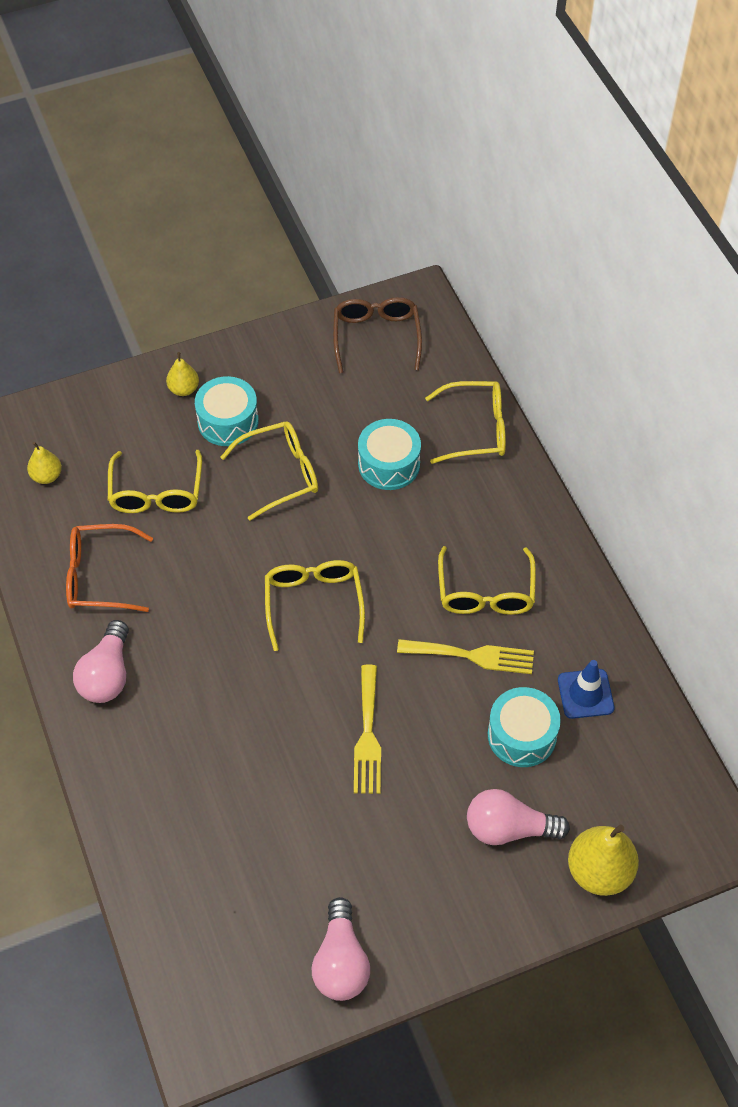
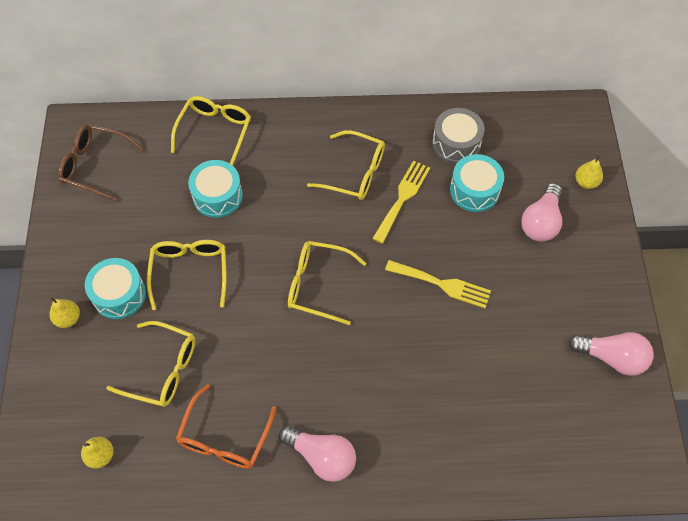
camera: 70 degrees left, 5 degrees up
(585, 694) = (456, 143): blue traffic cone -> grey drum
(599, 872) = (586, 182): yellow pear -> yellow pear, size x0.57

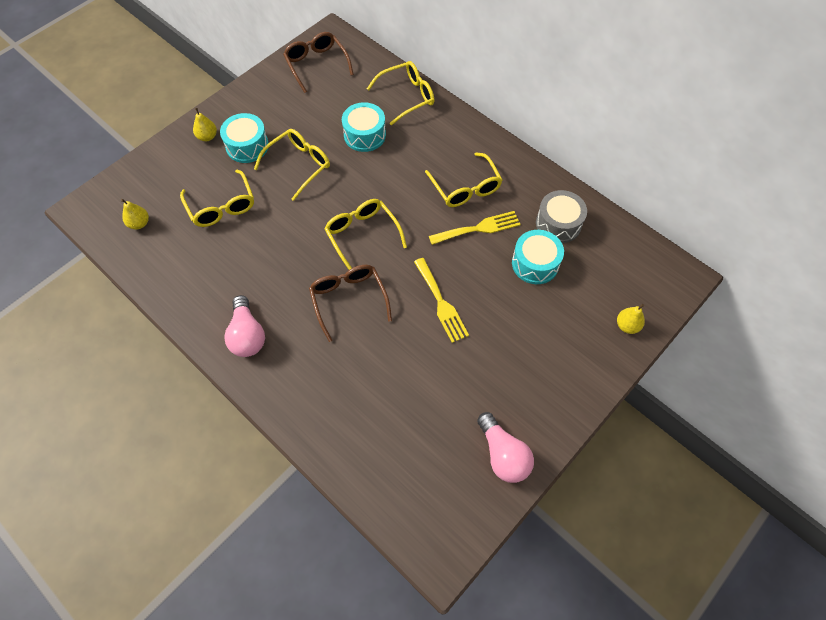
camera: 45 degrees right, 0 degrees up
(224, 438) = (209, 273): orange glasses -> none
(369, 348) = (348, 300): none -> brown glasses
(541, 222) = (559, 323): pink light bulb -> none

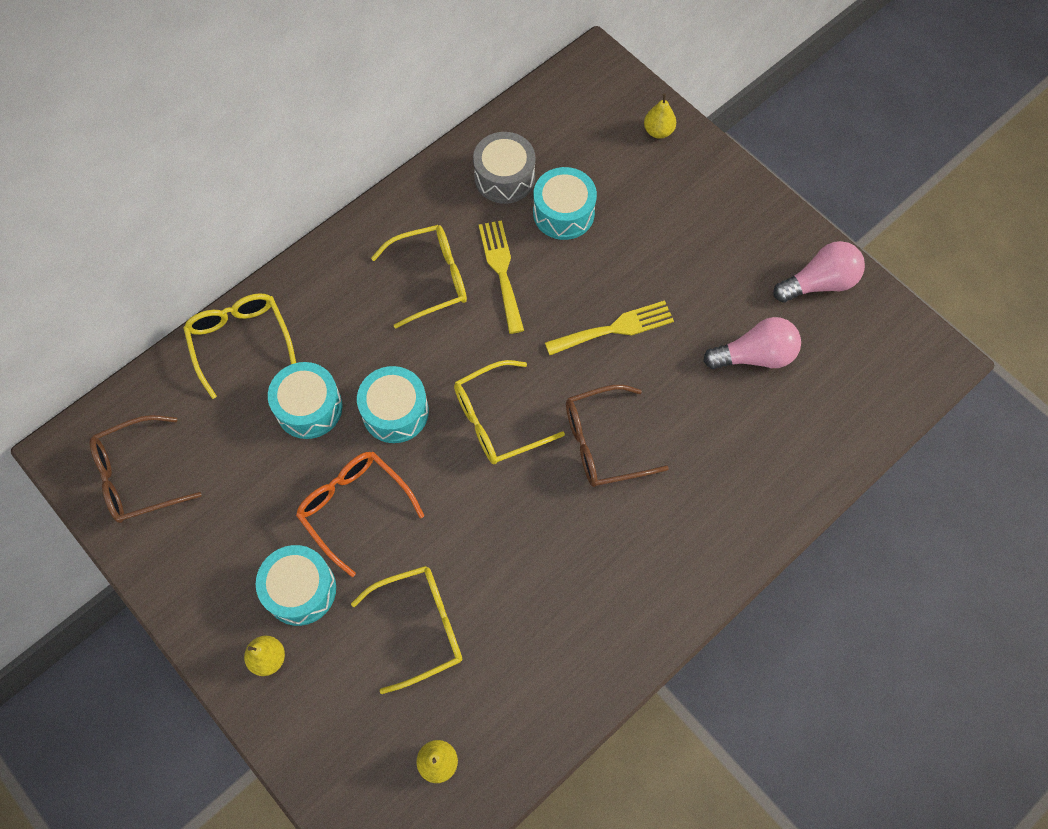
camera: 85 degrees left, 5 degrees up
(247, 335) = (652, 581): pink light bulb -> pink light bulb (754, 356)
(299, 165) = (354, 507): yellow glasses -> orange glasses
(365, 179) = (395, 412): none -> turquoise drum

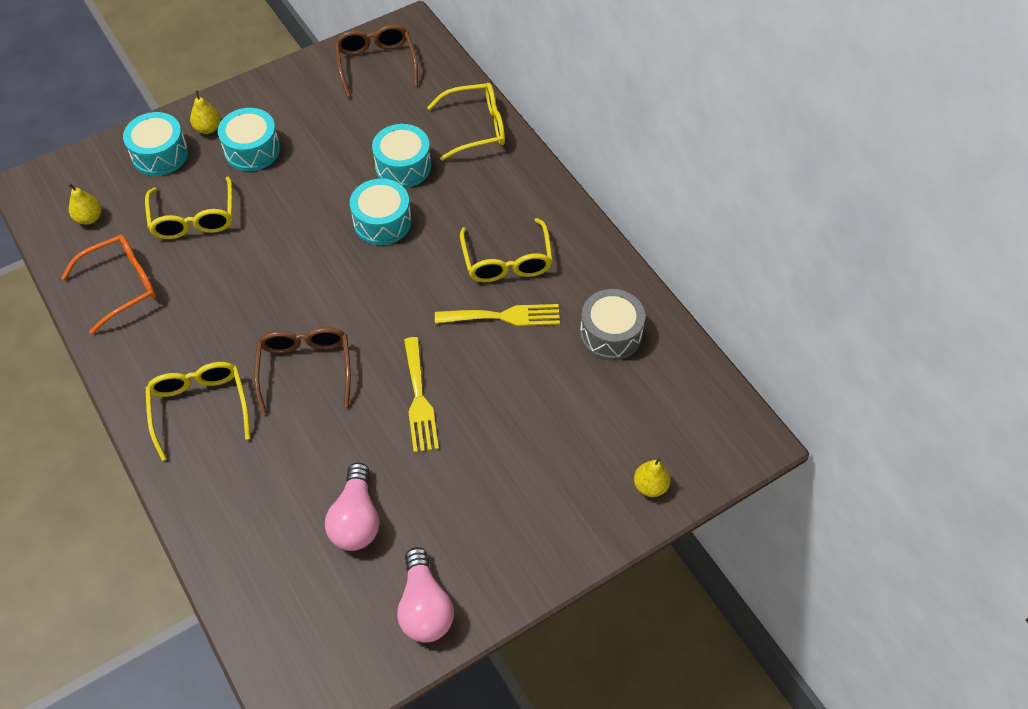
camera: 100 degrees right, 10 degrees down
(354, 507) = (306, 187): orange glasses -> orange glasses (122, 285)
(497, 420) = (352, 292): yellow glasses -> yellow glasses (200, 407)
(563, 213) = (560, 378): turquoise drum -> turquoise drum (160, 154)

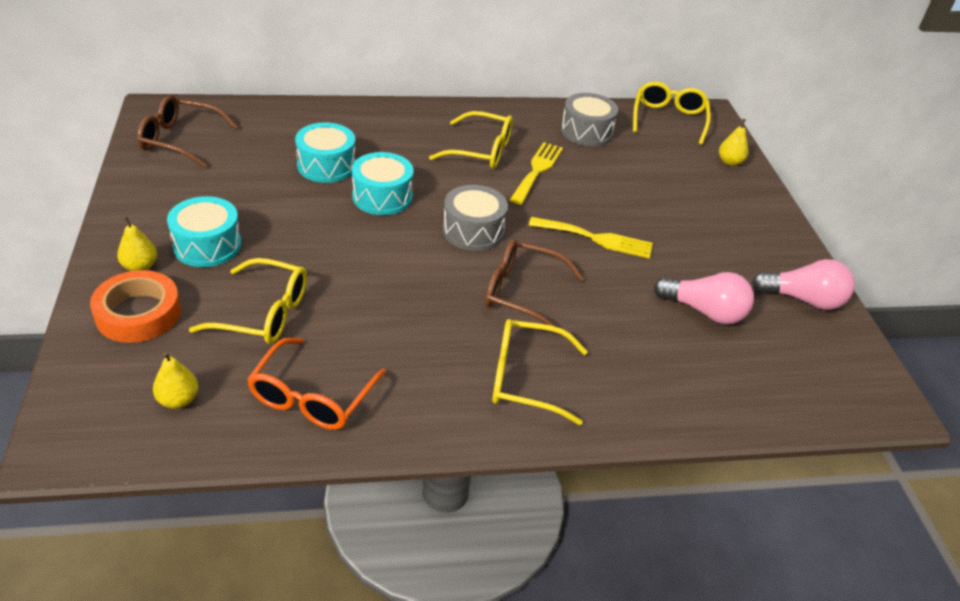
camera: 70 degrees left, 15 degrees down
(122, 285) = (312, 397): orange glasses -> orange glasses turned 150 degrees counterclockwise
(160, 154) = (138, 313): turquoise drum -> orange tape
(372, 303) = (473, 231): none -> grey drum
(476, 127) = (320, 117): yellow glasses -> yellow glasses (668, 119)

